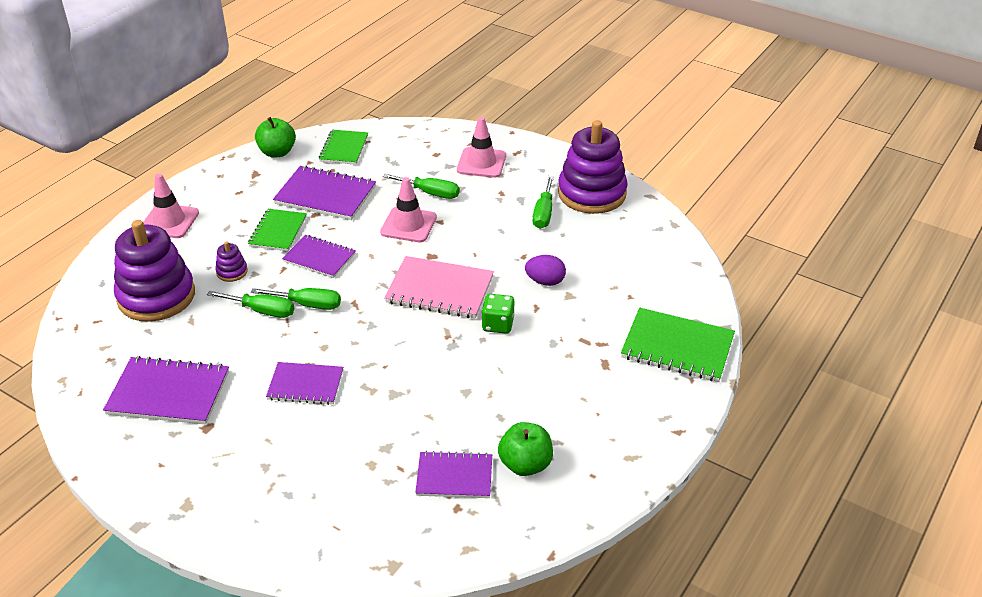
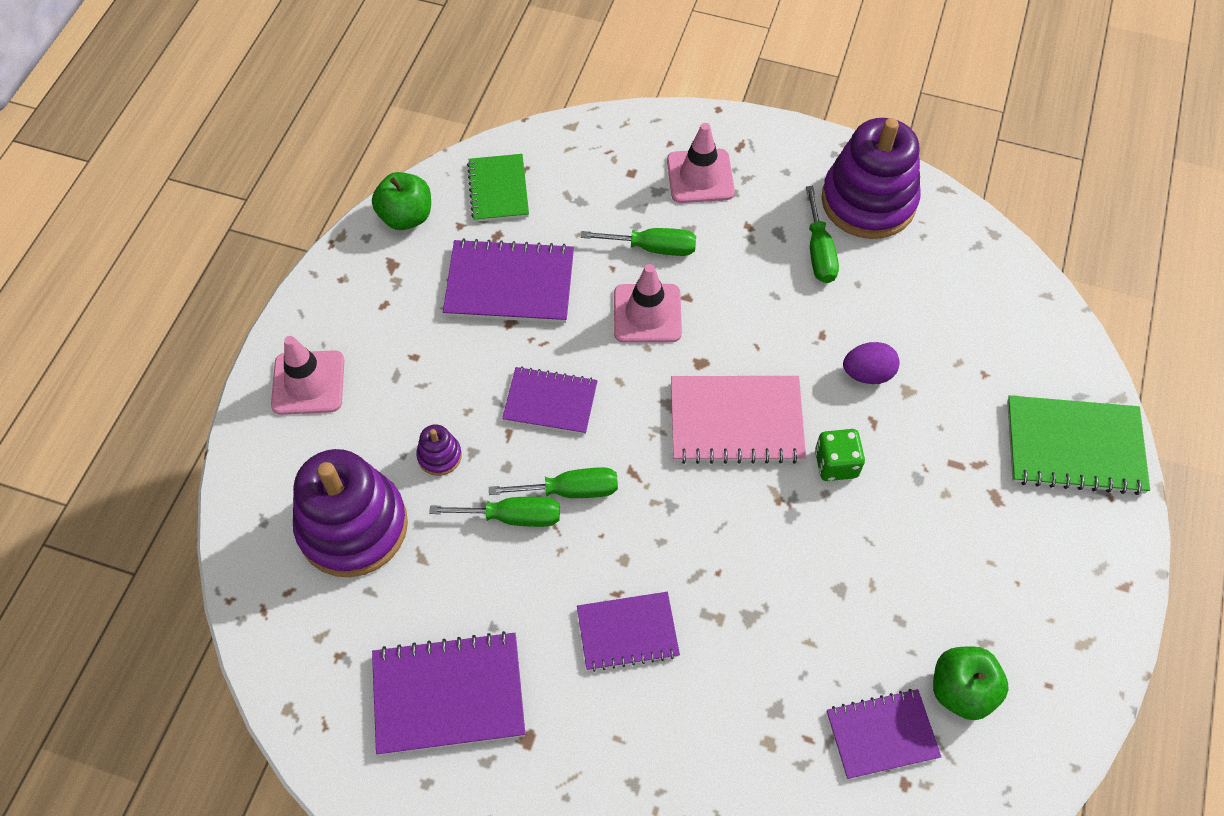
camera: 15 degrees left, 20 degrees up
(278, 231) = (472, 366): green notebook -> none

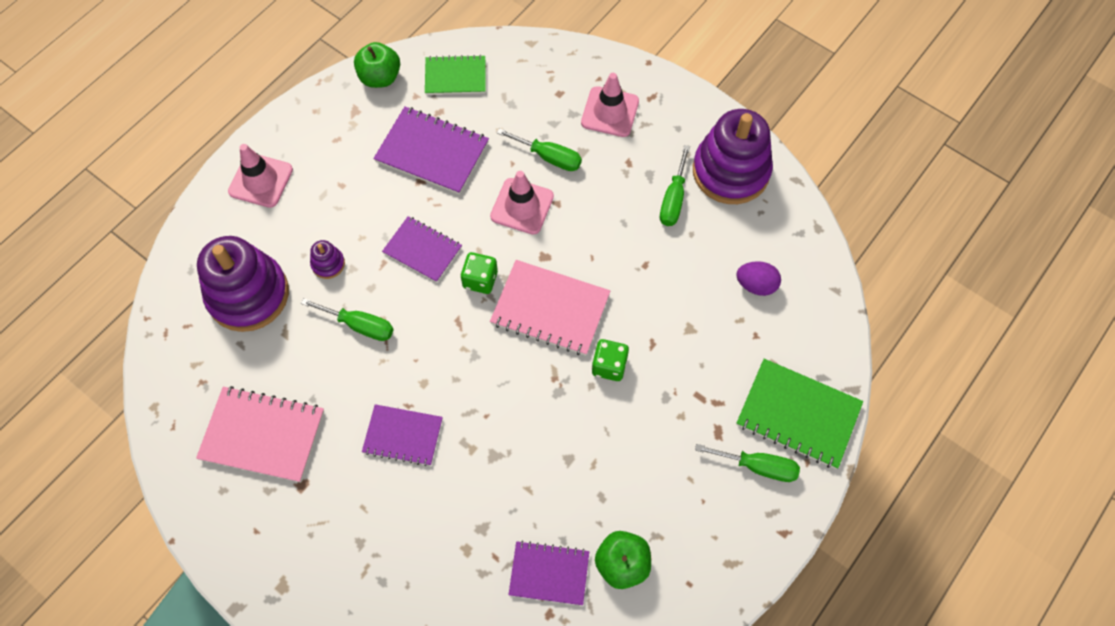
camera: 20 degrees right, 5 degrees up
(448, 695) = (262, 435): purple notebook -> pink notebook
(498, 189) = (455, 77): green notebook -> green notebook turned 75 degrees clockwise
(570, 490) = (408, 320): green screwdriver -> green screwdriver (758, 466)
(636, 414) = (480, 280): none -> green dice
(867, 374) = (665, 306): purple egg -> purple egg (756, 285)

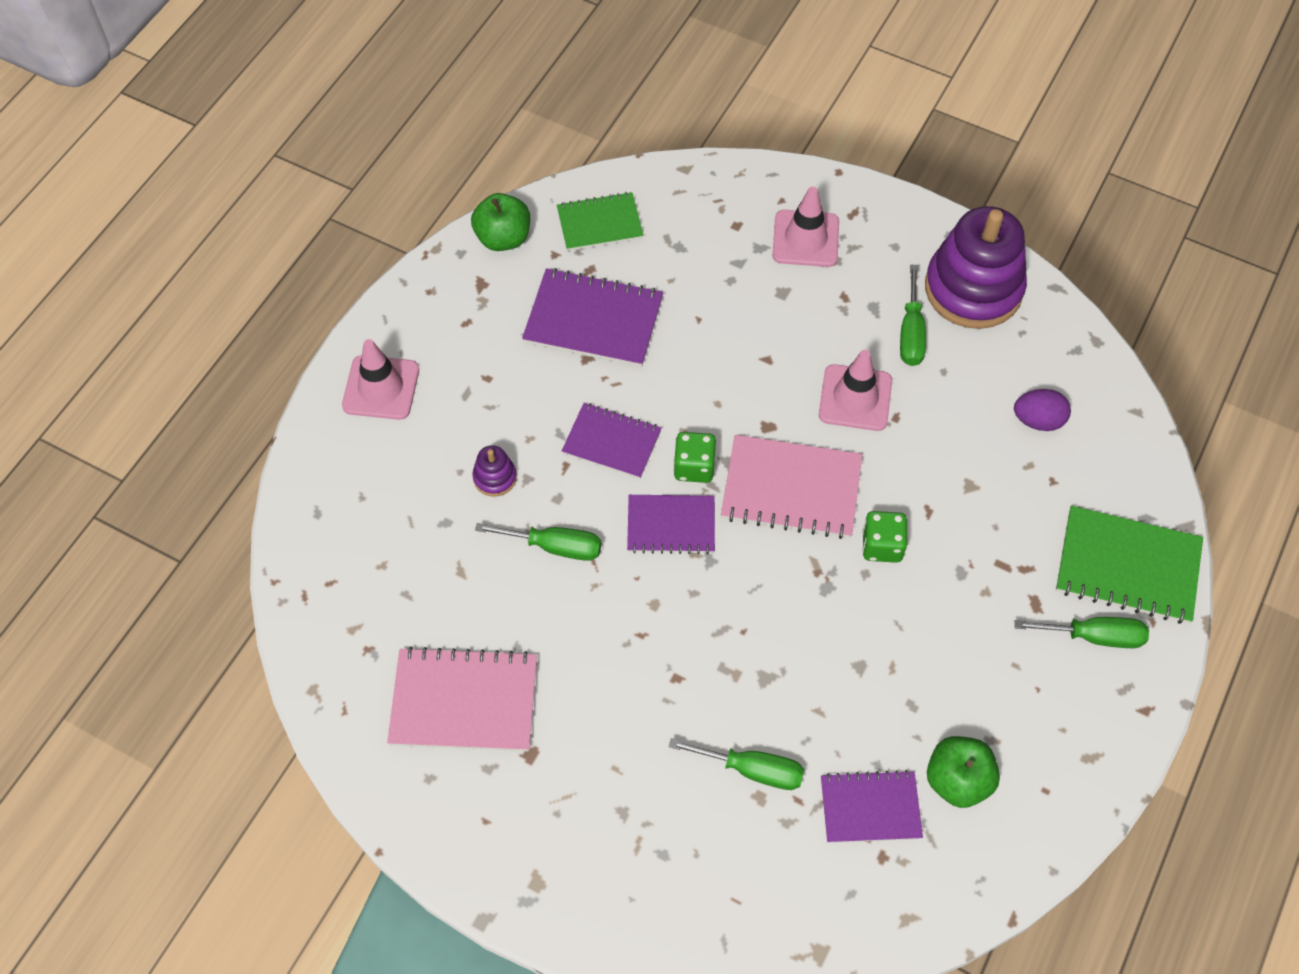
camera: 10 degrees left, 5 degrees down
(248, 294) = (401, 531): purple stacking toy -> none
(403, 435) = (644, 672): purple notebook -> purple notebook (671, 525)
(522, 206) = (724, 370): pink traffic cone -> pink traffic cone (855, 398)
(549, 157) = (743, 305): green screwdriver -> green screwdriver (752, 770)

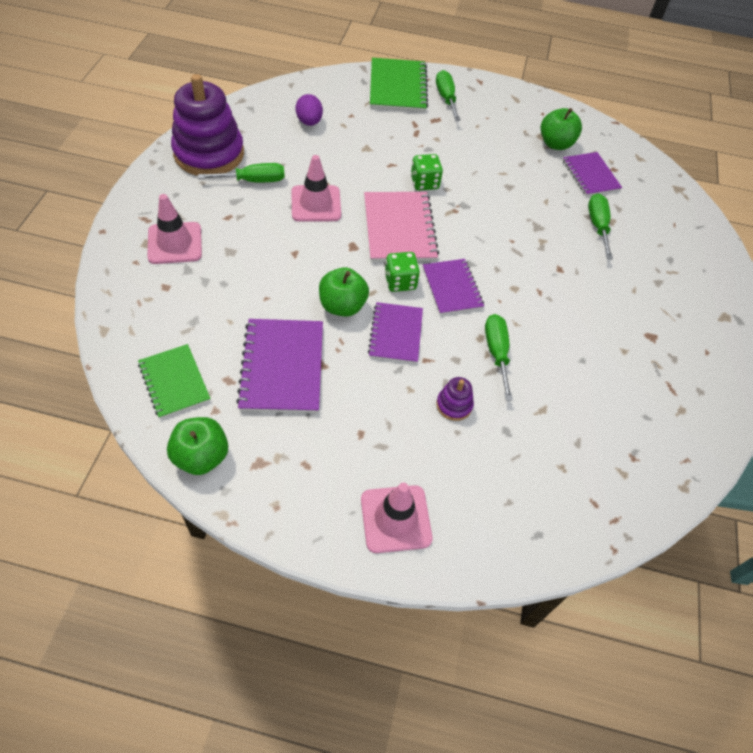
camera: 110 degrees left, 5 degrees down
(464, 702) = (638, 383): pink notebook -> none
(668, 395) = (342, 306): none -> green apple

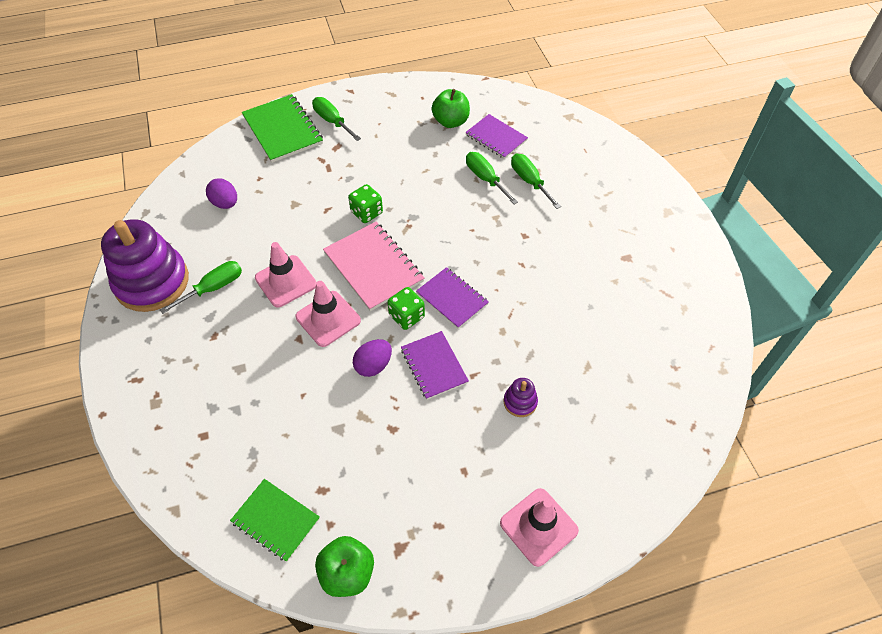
camera: 25 degrees left, 0 degrees up
(175, 243) = (182, 388): pink traffic cone -> pink traffic cone (328, 319)
(282, 367) = (360, 450): purple notebook -> none
(342, 306) = (373, 365): green apple -> purple egg
(496, 353) = (523, 337): green screwdriver -> green screwdriver (485, 178)

